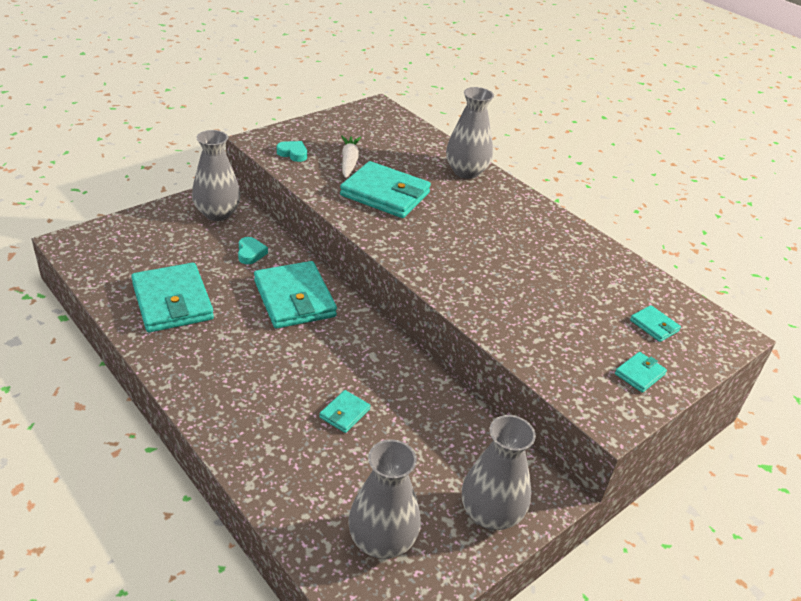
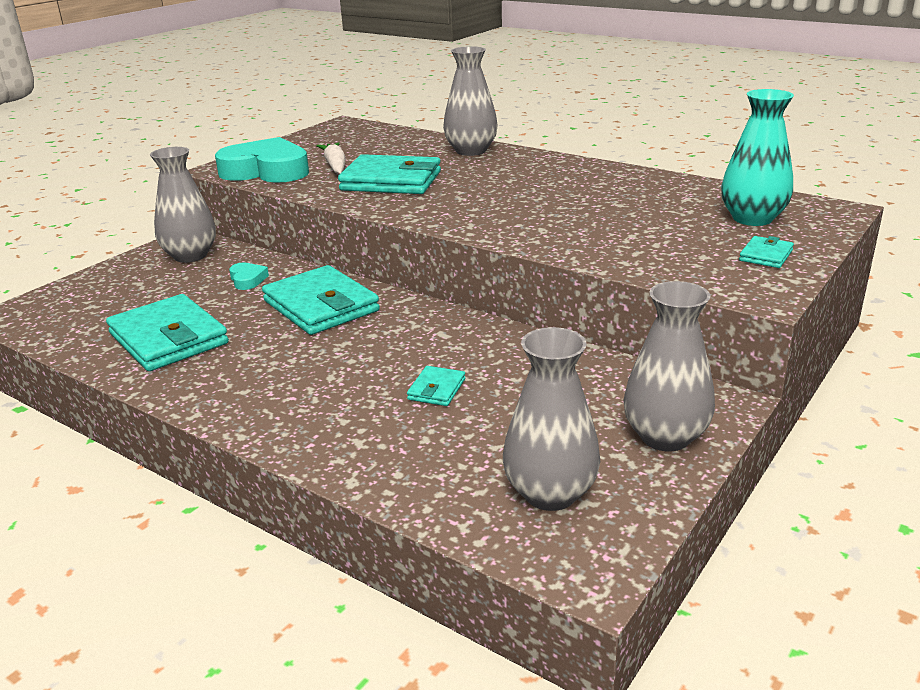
camera: 10 degrees left, 10 degrees down
(293, 154) = (266, 171): turquoise heart -> turquoise heart, size x2.32
(654, 326) = (752, 218): turquoise wallet -> turquoise vase

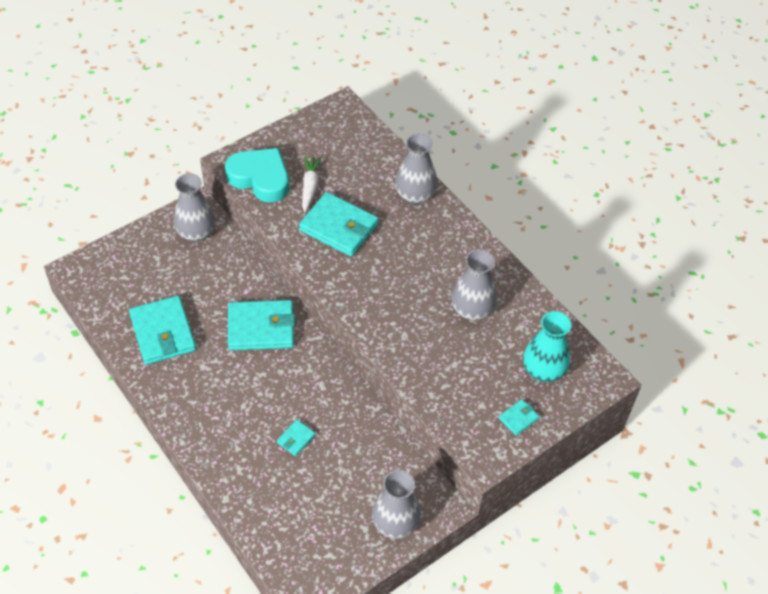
camera: 15 degrees right, 25 degrees up
(247, 280) = (225, 278): turquoise heart -> none
(321, 306) = (261, 328): turquoise wallet -> turquoise wallet turned 75 degrees counterclockwise
(550, 493) = (316, 542): grey vase -> grey vase (472, 310)

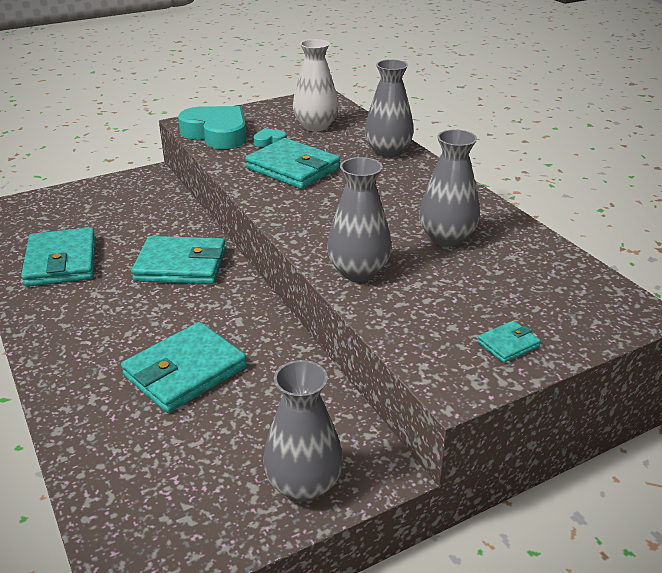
camera: 10 degrees right, 20 degrees down
(196, 232) = (140, 190): grey vase -> grey vase (358, 271)
(296, 439) = (185, 371): turquoise wallet -> turquoise wallet, size x2.20
(310, 186) = (269, 141): white carrot -> turquoise heart
(346, 159) = (315, 126): none -> white vase
(543, 370) = (545, 298): turquoise vase -> none

